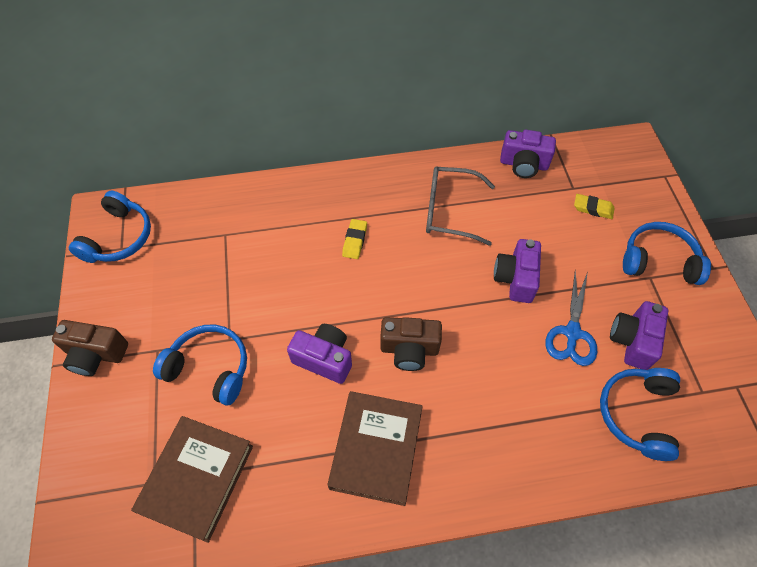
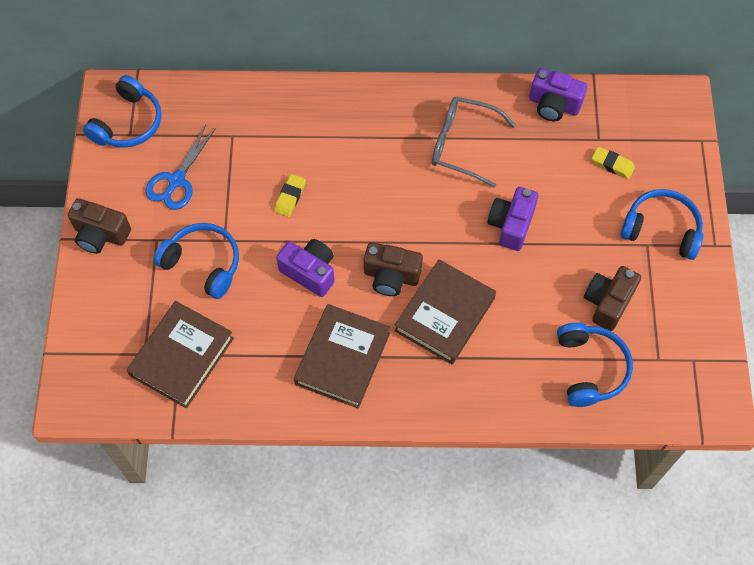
camera: 10 degrees right, 5 degrees up
(355, 241) = (360, 162): yellow eraser -> yellow eraser (290, 197)
(473, 381) = (444, 314): none -> brown book
(572, 333) = (551, 286): blue scissors -> blue scissors (176, 180)
(632, 341) = (607, 303): purple camera -> brown camera
(637, 414) = (590, 368): blue headphones -> blue headphones turned 150 degrees clockwise

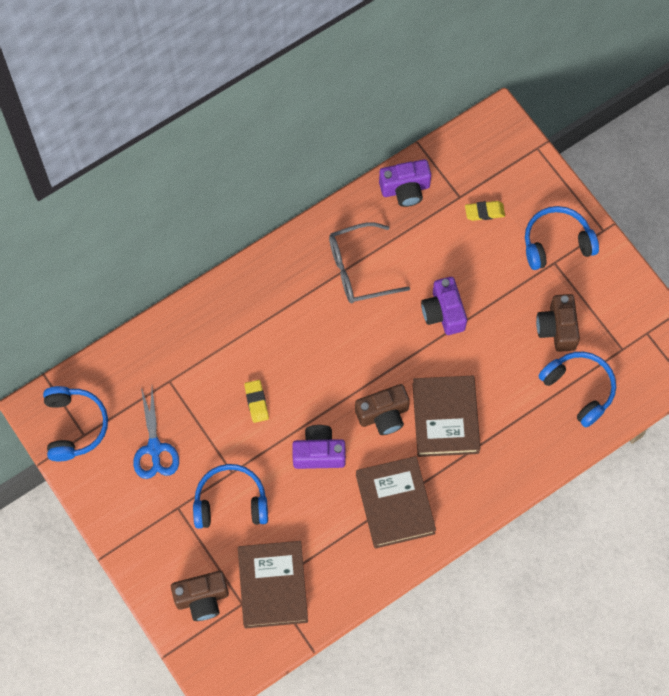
camera: 35 degrees left, 5 degrees up
(101, 234) = (129, 533): brown camera -> brown camera (202, 599)

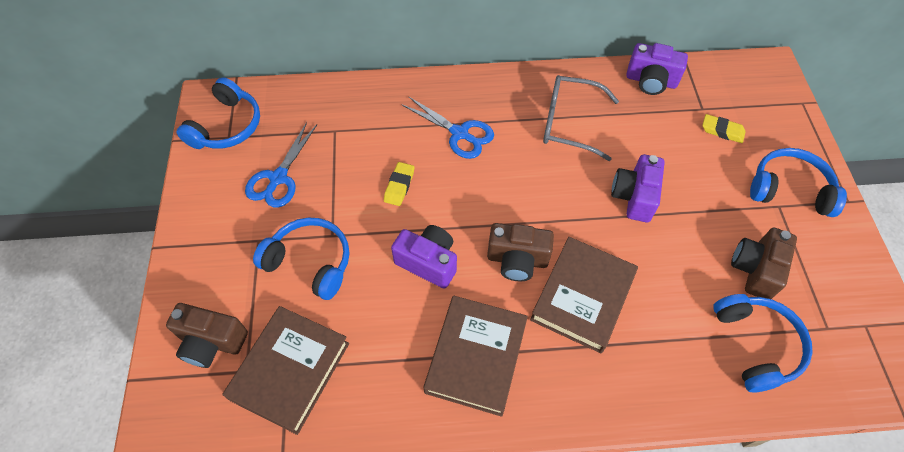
camera: 30 degrees right, 10 degrees down
(275, 328) = (459, 133): none -> blue scissors

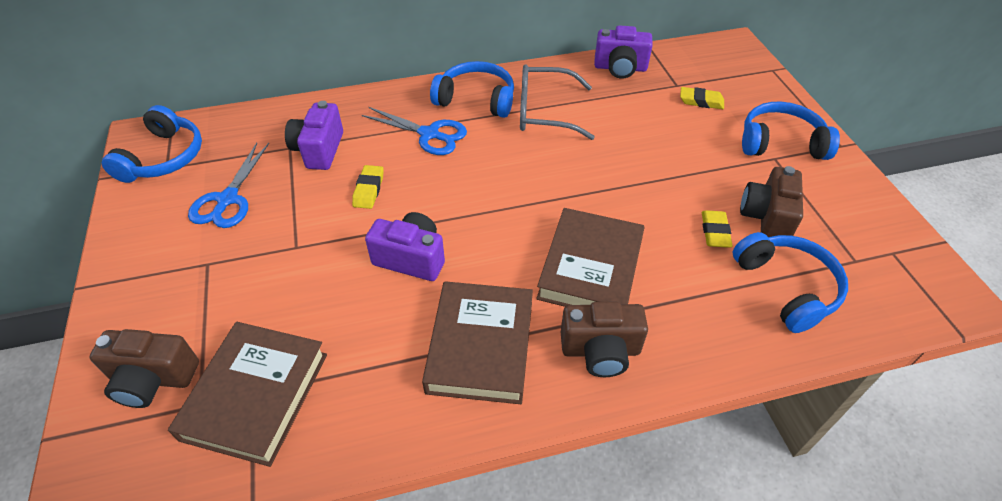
camera: 10 degrees left, 10 degrees down
(310, 262) = (272, 277): blue headphones -> blue headphones (476, 99)
(517, 260) = (511, 243): brown camera -> brown camera (600, 350)
(634, 196) = (626, 168): purple camera -> purple camera (319, 150)
(703, 277) = (715, 232): none -> yellow eraser

